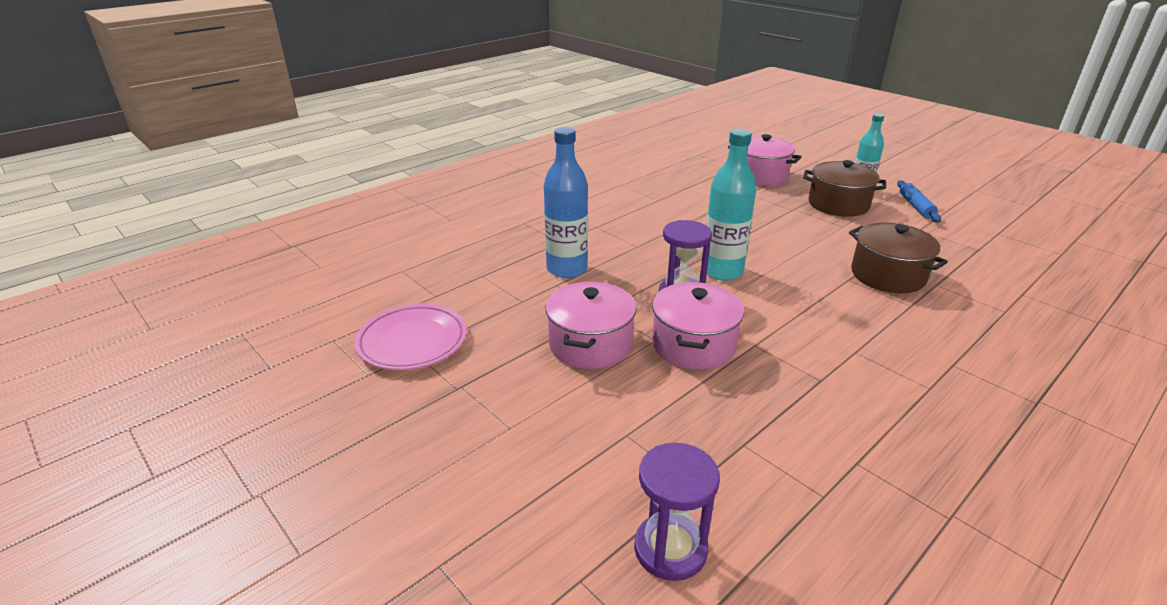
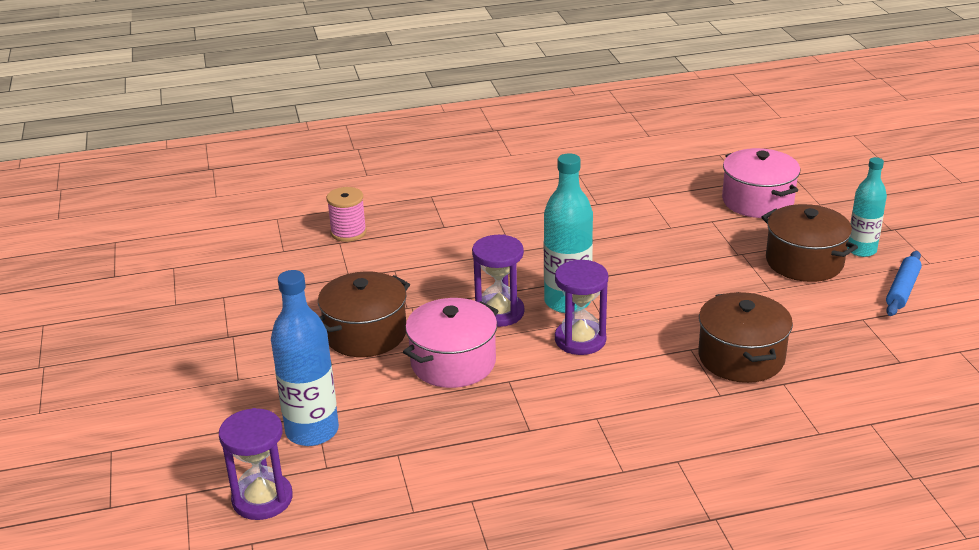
camera: 30 degrees right, 0 degrees up
(412, 342) = (229, 287): pink plate -> none
(482, 266) = (348, 232): none -> pink spool
(567, 269) = (420, 257): blue bottle -> blue bottle (312, 431)
(590, 344) = (365, 334): pink pot -> brown pot
(767, 296) = (580, 340): none -> purple hourglass

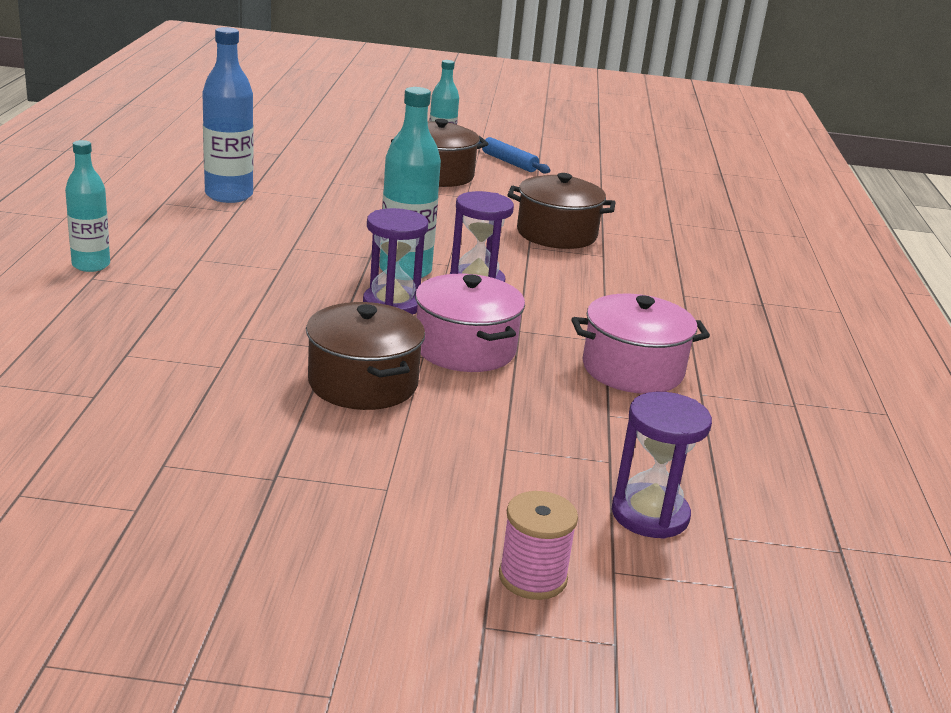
camera: 75 degrees left, 5 degrees down
(312, 431) = (537, 457): blue bottle -> blue bottle (229, 195)
(348, 232) = (109, 343): pink spool -> pink spool (532, 577)
(449, 189) = (91, 265): none -> turquoise bottle
(757, 201) = (320, 159): pink pot -> pink pot (632, 369)

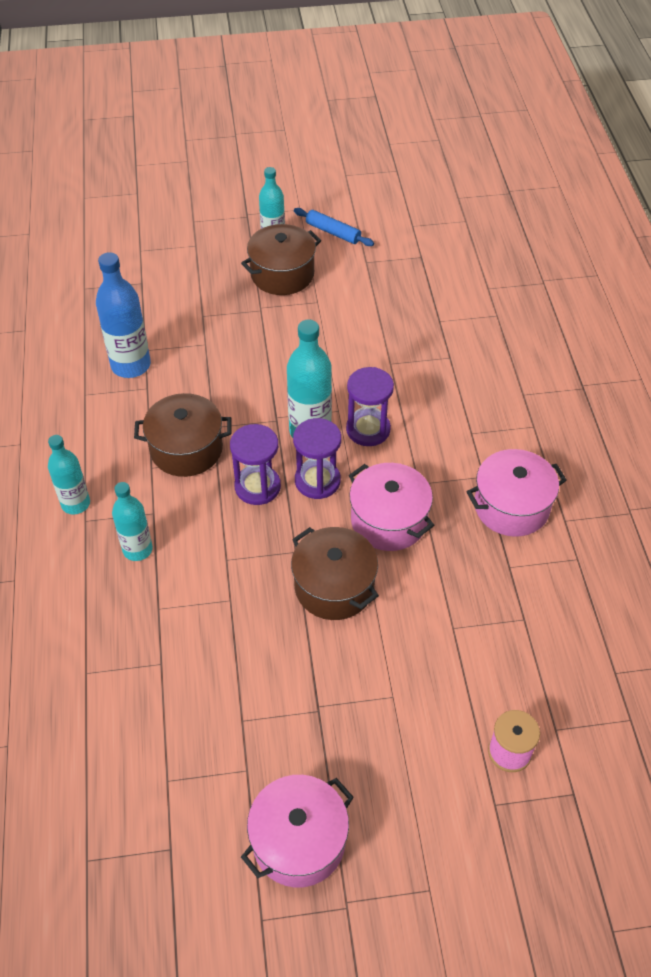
camera: 10 degrees left, 25 degrees up
(136, 308) = (137, 549): none -> turquoise bottle
(161, 594) = (299, 841): none -> pink pot
(556, 234) = (405, 337): brown pot -> brown pot (186, 449)
(650, 514) = (563, 667): purple hourglass -> purple hourglass (257, 487)

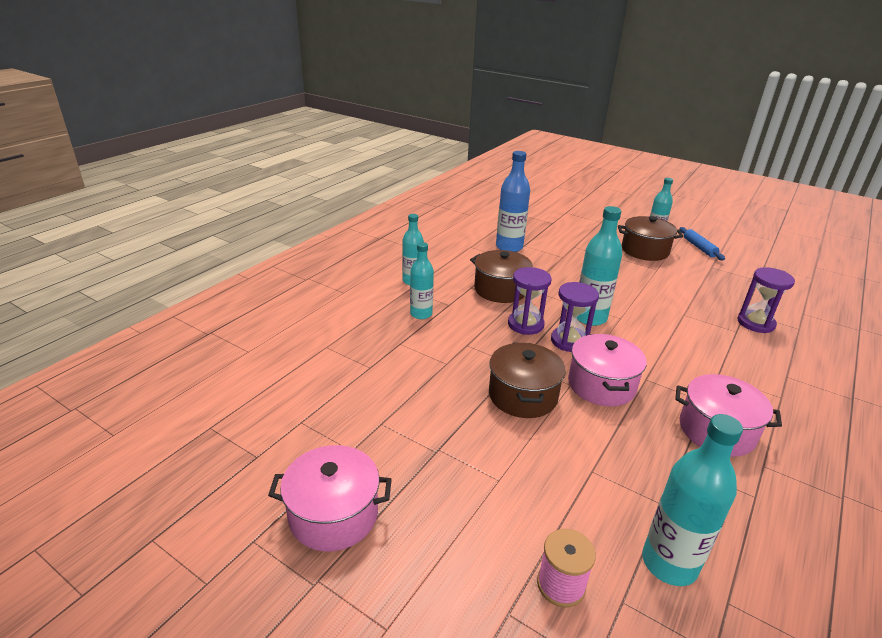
camera: 40 degrees right, 20 degrees down
(368, 429) = (633, 336): purple hourglass -> purple hourglass (755, 323)
(562, 671) = (669, 563): none -> turquoise bottle

